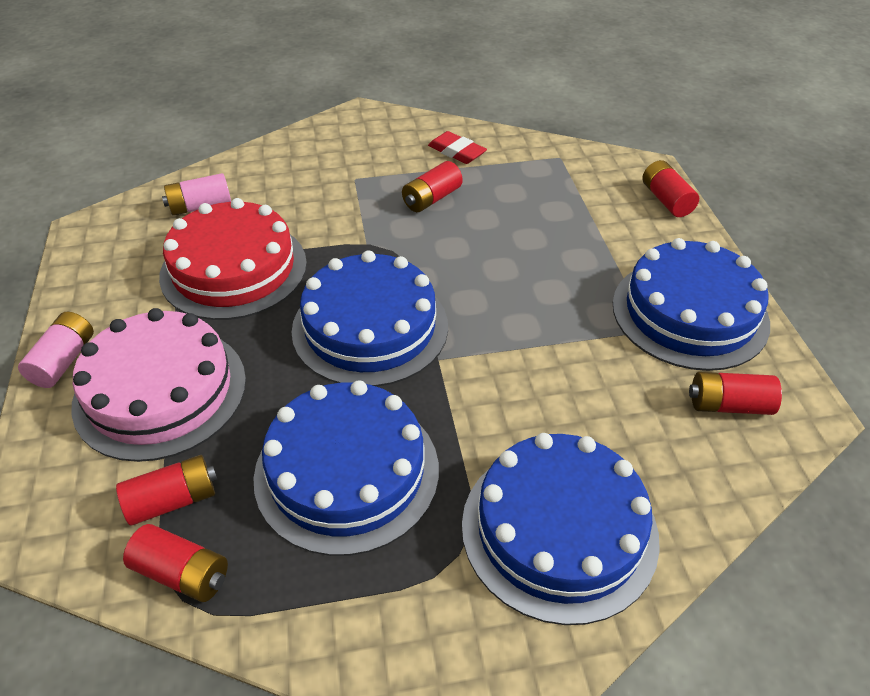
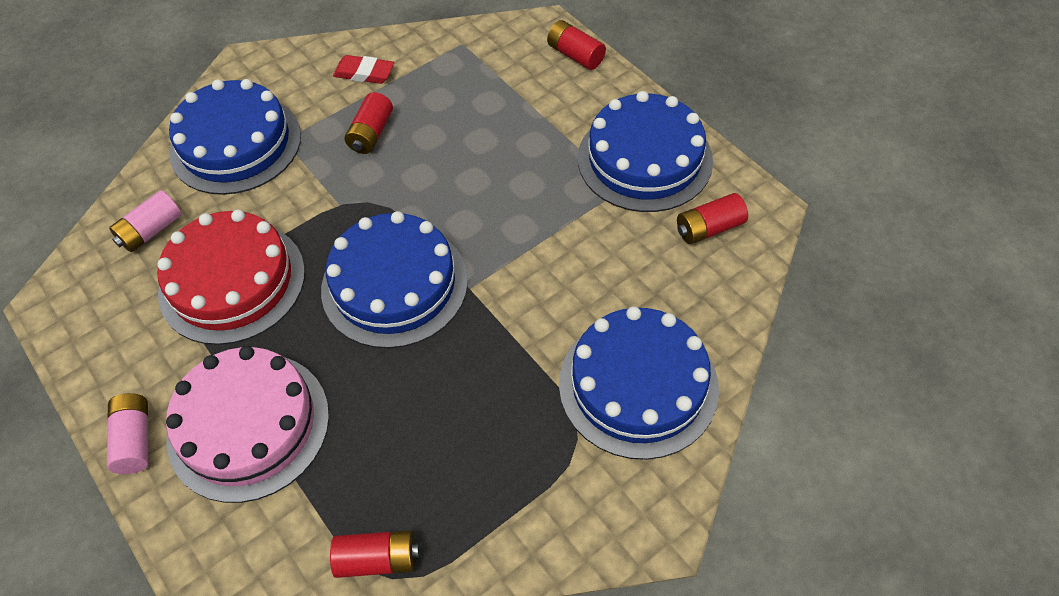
camera: 25 degrees left, 10 degrees up
(173, 500) = (328, 509): red battery -> none
(347, 471) = (454, 417): blue cake -> blue cake (236, 144)

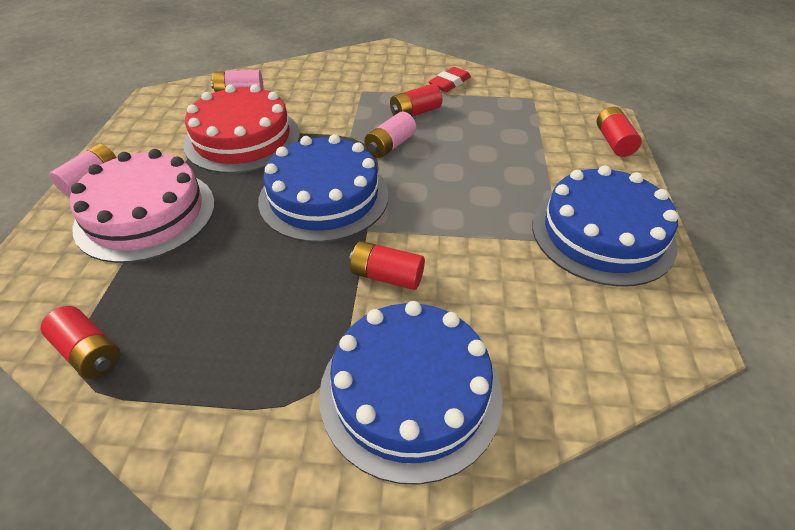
camera: 40 degrees right, 10 degrees down
(236, 144) = (334, 79): blue cake -> none
(364, 73) = (449, 83): red eraser -> red eraser turned 75 degrees clockwise
(391, 188) = (390, 146): none -> pink battery
(709, 228) = (612, 318): red battery -> red battery (387, 276)

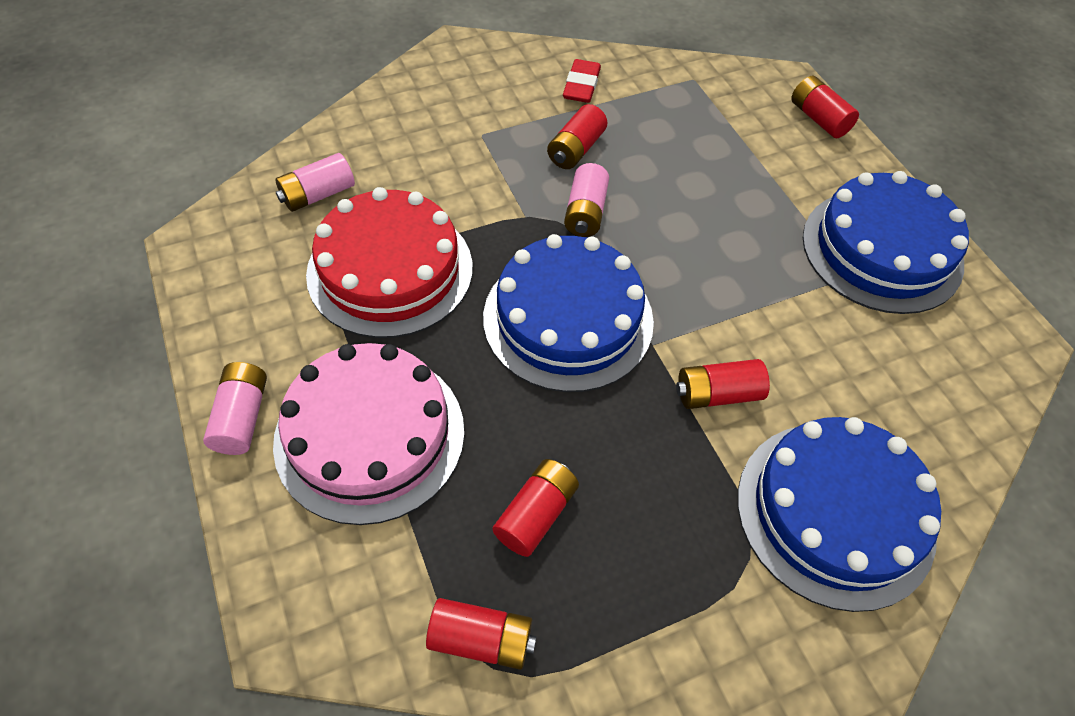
camera: 30 degrees left, 10 degrees up
(195, 296) = (536, 514): none -> red battery

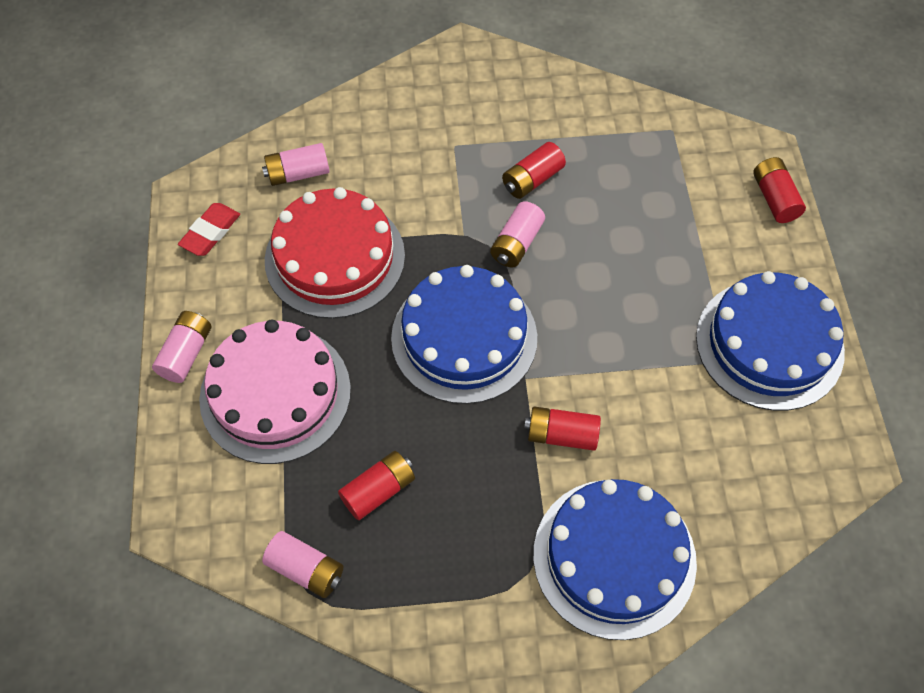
camera: 20 degrees right, 5 degrees up
(481, 639) = (306, 569): red battery -> pink battery
(581, 85) = (563, 114): red eraser -> red eraser (210, 232)

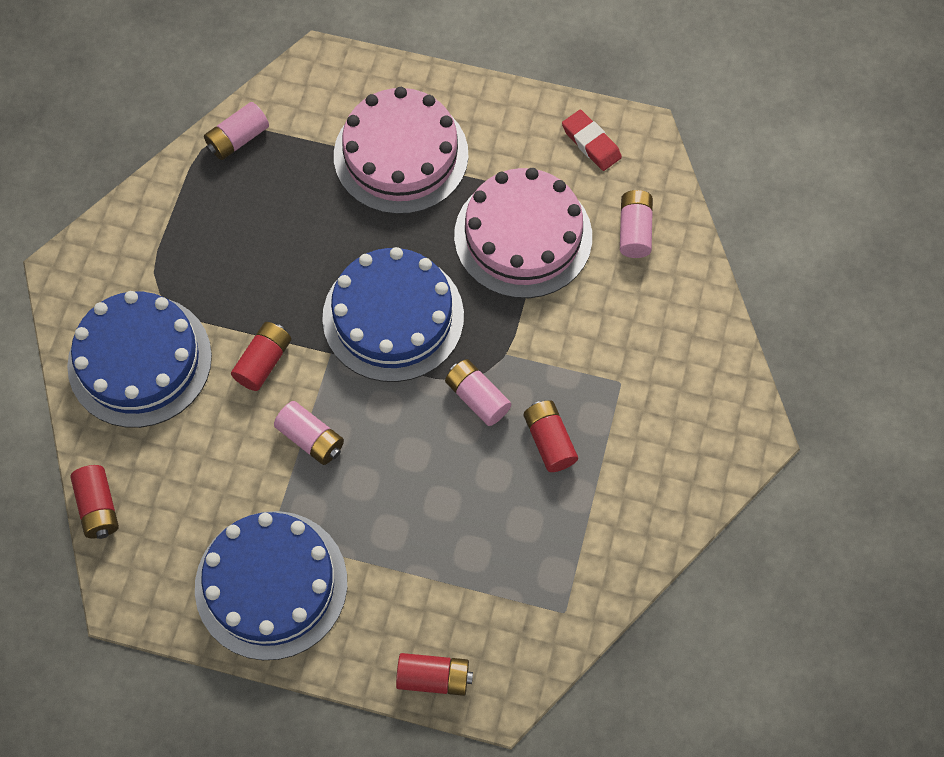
camera: 110 degrees right, 5 degrees up
(186, 353) = (468, 99): pink battery -> pink battery (311, 439)
(335, 257) = (523, 236): red cake -> pink cake
(378, 490) = (278, 206): red battery -> red battery (98, 507)

